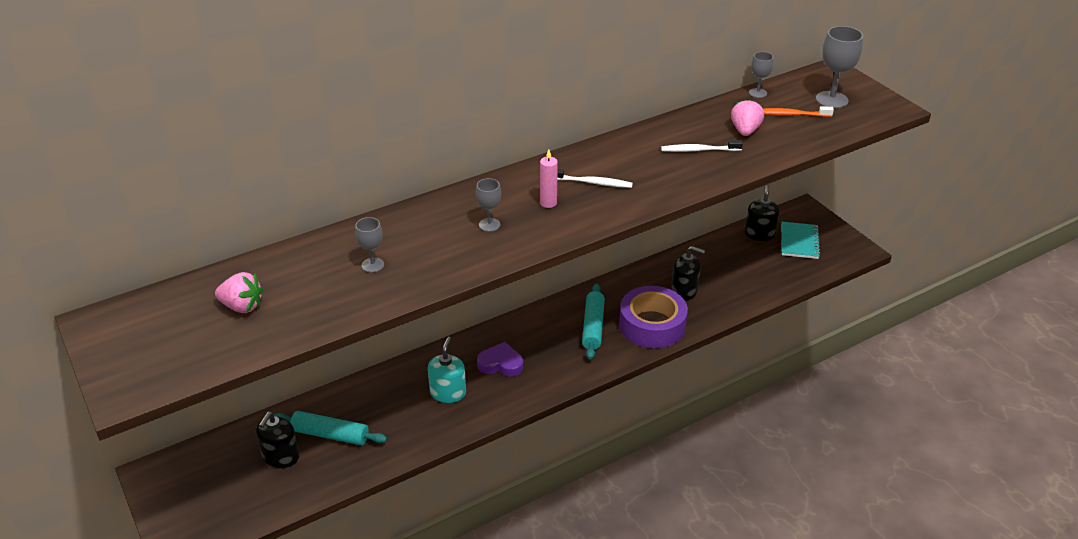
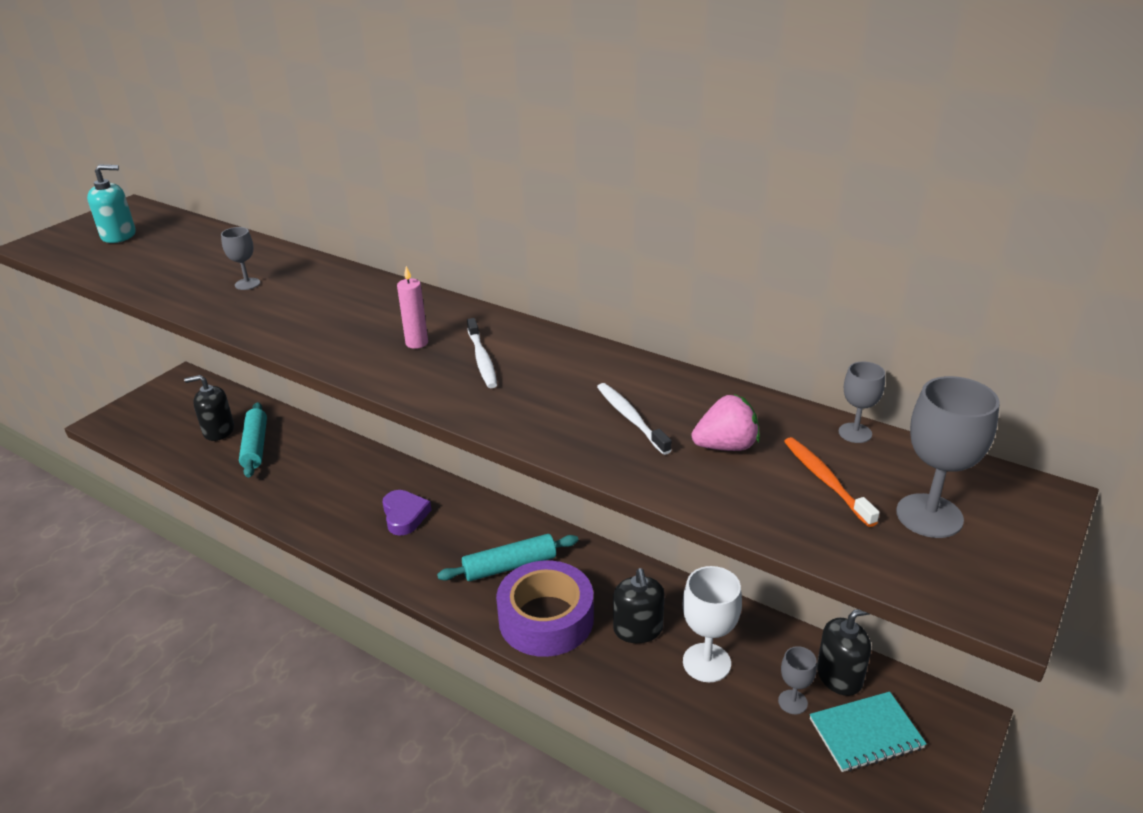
camera: 65 degrees right, 5 degrees down
(242, 306) = (162, 250): pink strawberry -> none
(448, 393) = (342, 495): turquoise soap dispenser -> turquoise soap dispenser (119, 235)
(489, 225) = (350, 321): grey goblet -> grey goblet (792, 702)
(724, 275) = (706, 662): none -> white goblet

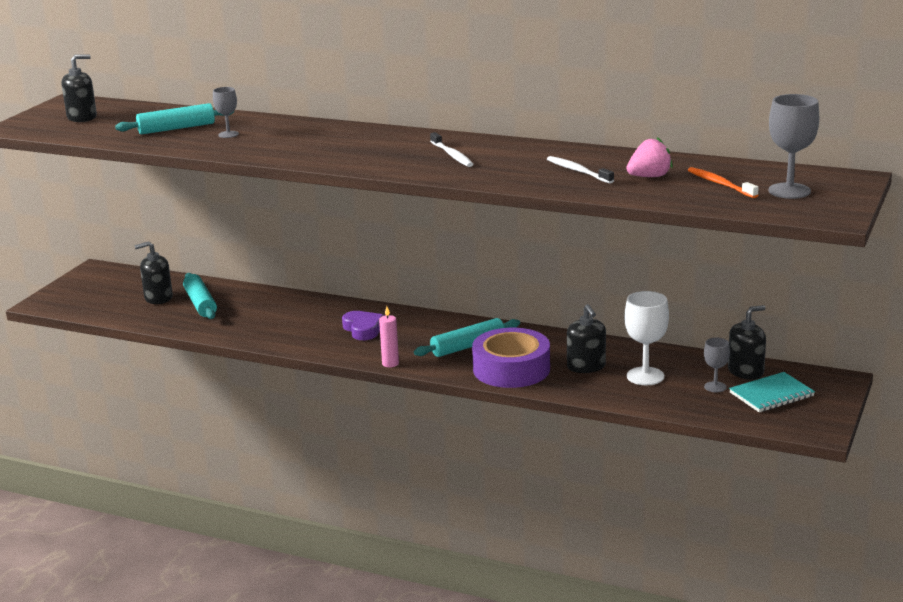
camera: 10 degrees left, 10 degrees down
(119, 235) = (82, 117): turquoise soap dispenser -> black soap dispenser
(200, 266) = (176, 128): none -> turquoise rolling pin
(417, 343) = (395, 152): pink candle -> pink candle (390, 363)
(855, 433) = (733, 164): grey goblet -> none

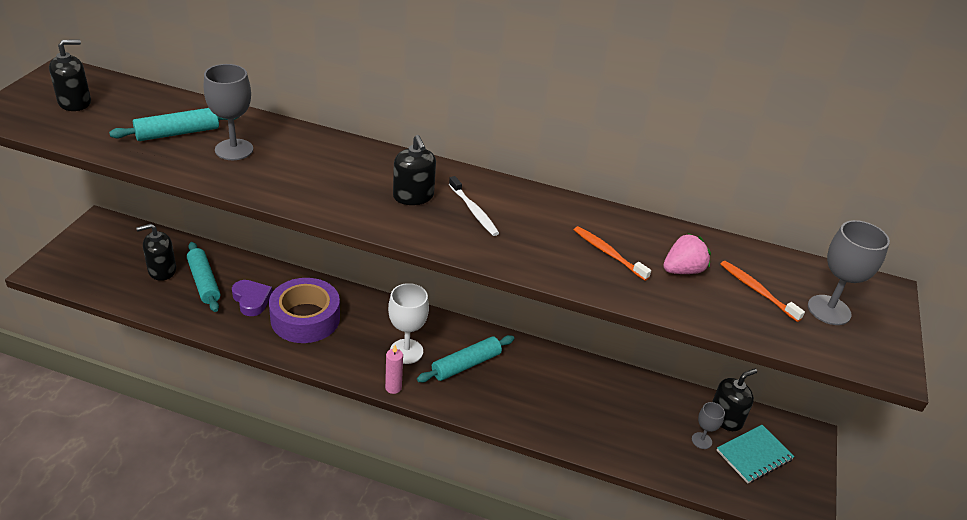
camera: 10 degrees left, 15 degrees up
(228, 134) = (234, 150): grey goblet -> grey goblet, size x1.74
(363, 329) = (364, 332): purple heart -> purple heart (251, 300)
(511, 369) = (510, 403): purple tape -> purple tape (305, 318)
(578, 171) = (608, 253): white toothbrush -> orange toothbrush
(586, 366) = (579, 402): black soap dispenser -> black soap dispenser (413, 196)
(645, 376) = (635, 420): white goblet -> white goblet (406, 351)

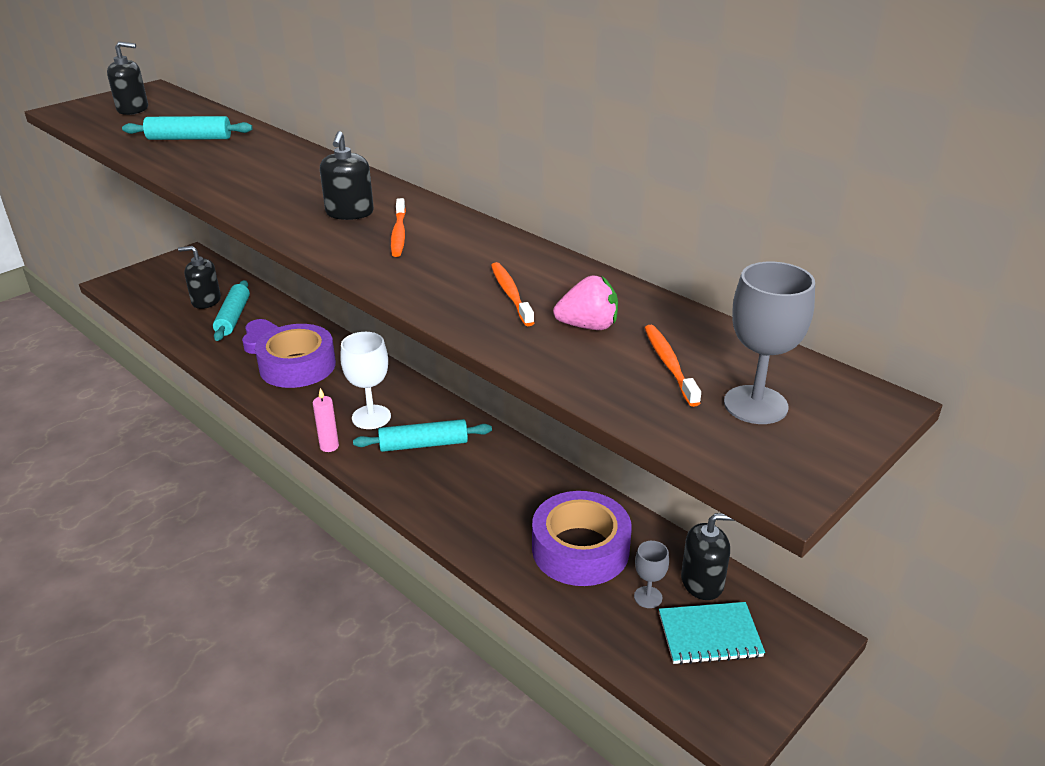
camera: 30 degrees right, 5 degrees down
(234, 150) = (223, 156): grey goblet -> none
(473, 211) = (398, 234): white toothbrush -> orange toothbrush
(636, 418) = (580, 549): none -> purple tape

